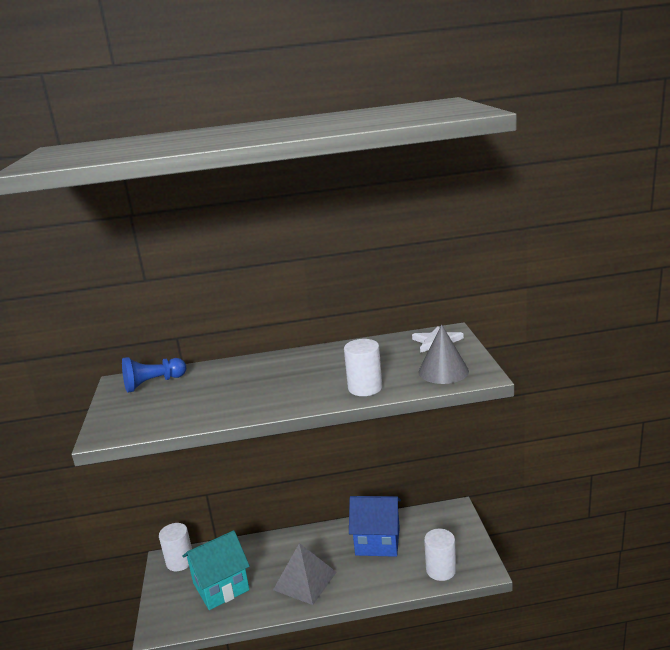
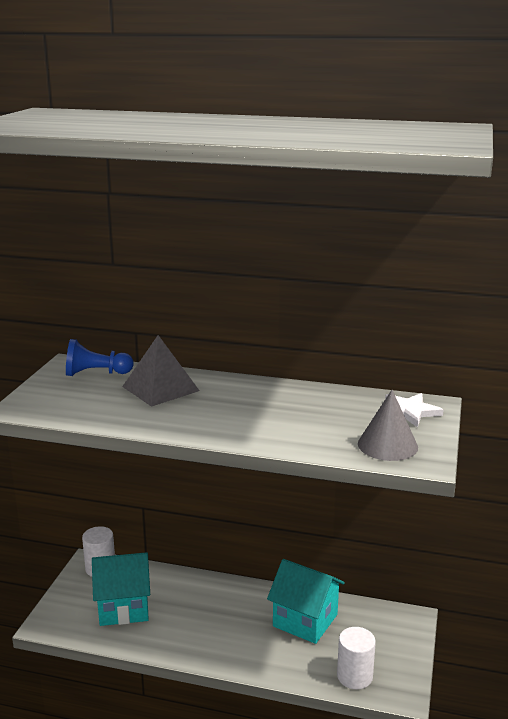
camera: 20 degrees right, 0 degrees up
(305, 580) = (207, 632): grey pyramid -> grey pyramid (160, 388)
(365, 388) = (290, 438): white cylinder -> none
(377, 541) = (305, 620): blue house -> turquoise house

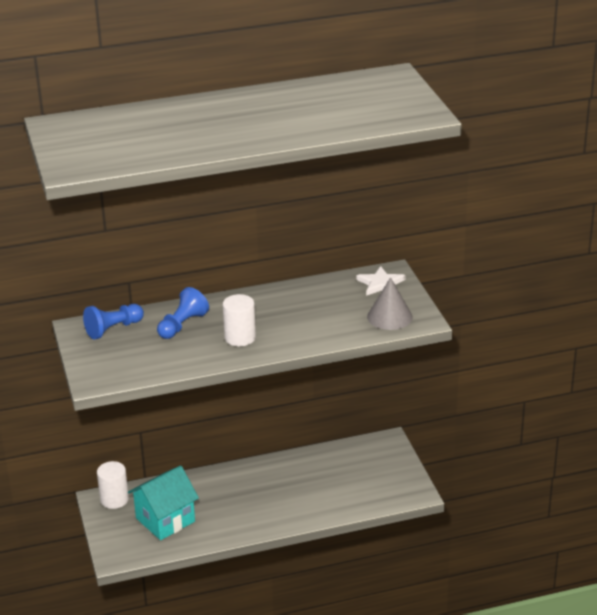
camera: 30 degrees left, 10 degrees up
(160, 388) = (182, 325): grey pyramid -> blue pawn
(305, 620) = (313, 473): turquoise house -> none
(354, 676) = (378, 496): white cylinder -> white cylinder (240, 338)

